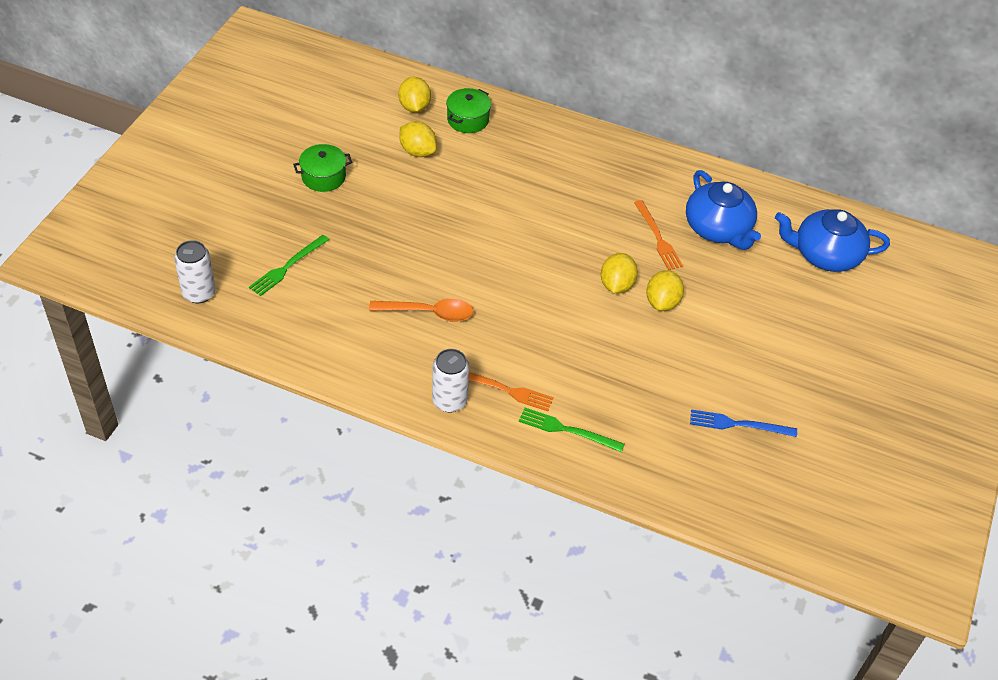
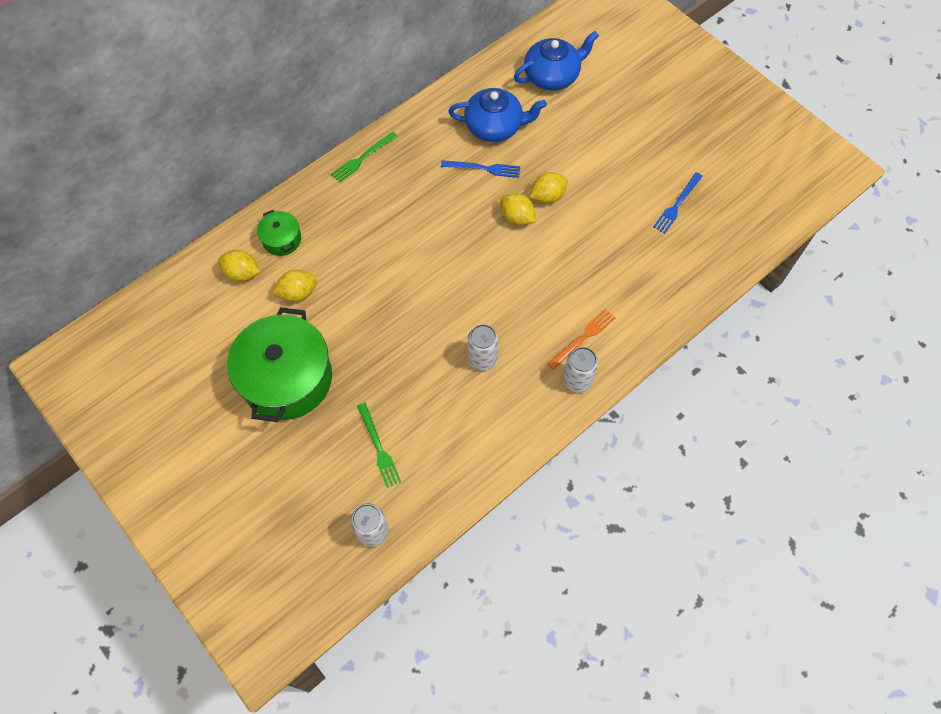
camera: 60 degrees left, 15 degrees up
(323, 177) = (287, 378): green pot -> green pot, size x2.16
(428, 313) = (482, 359): orange spoon -> white can
(567, 430) = (637, 313): green fork -> green fork (362, 158)
(658, 238) = (483, 168): orange fork -> blue fork
(662, 302) = (547, 196): yellow lemon -> yellow lemon turned 75 degrees counterclockwise
(825, 255) = (552, 76): blue teapot -> blue teapot turned 150 degrees counterclockwise

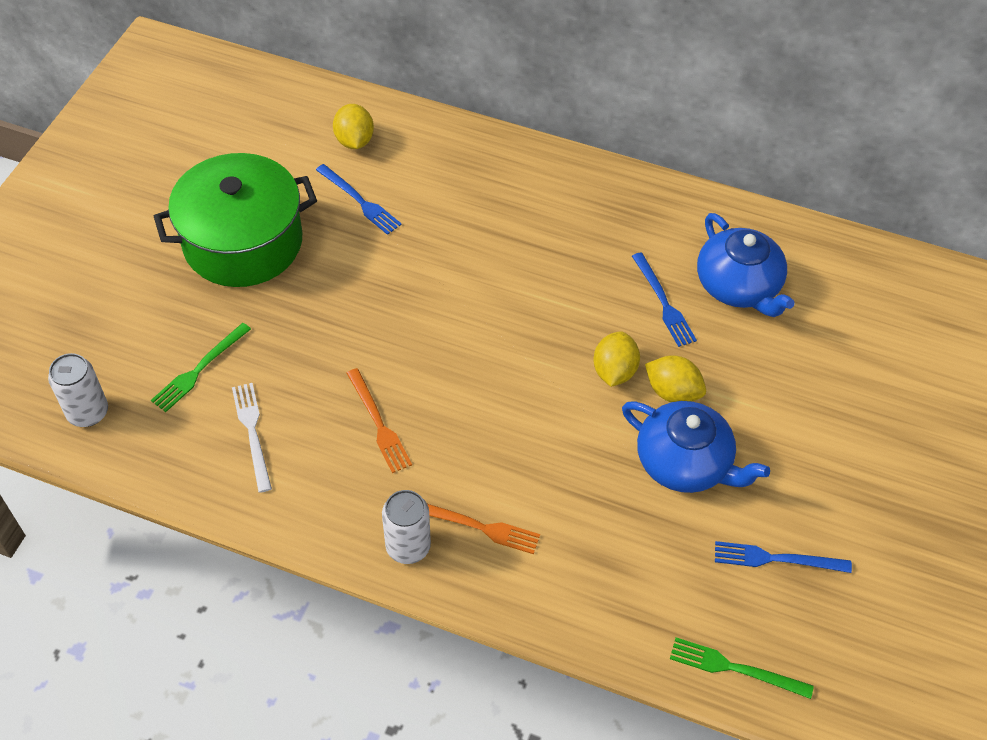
camera: 60 degrees right, 10 degrees down
(282, 239) = (421, 154): green pot -> none
(298, 293) = (360, 201): yellow lemon -> blue fork
(362, 158) = (586, 175): green fork -> green fork (735, 668)
(447, 434) = (252, 432): none -> white fork
(482, 359) = (378, 423): white can -> orange fork
(552, 76) = (874, 314): blue teapot -> blue teapot (684, 462)

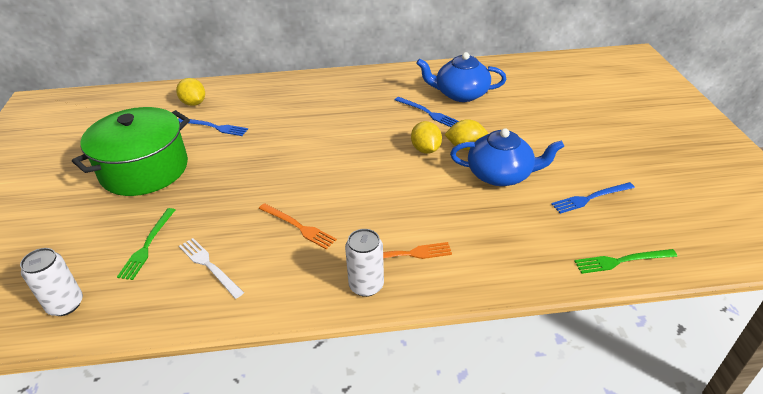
camera: 25 degrees left, 15 degrees down
(738, 286) = (460, 94): blue teapot -> blue teapot turned 150 degrees clockwise

